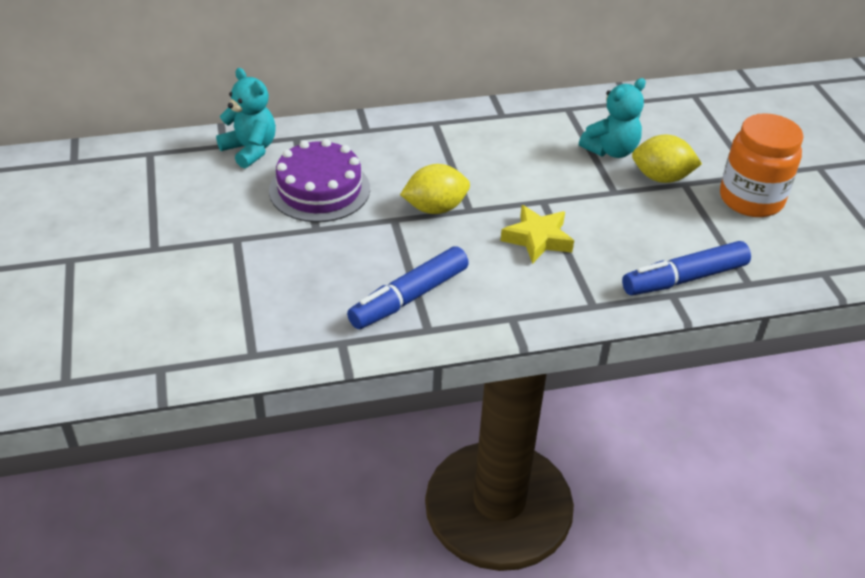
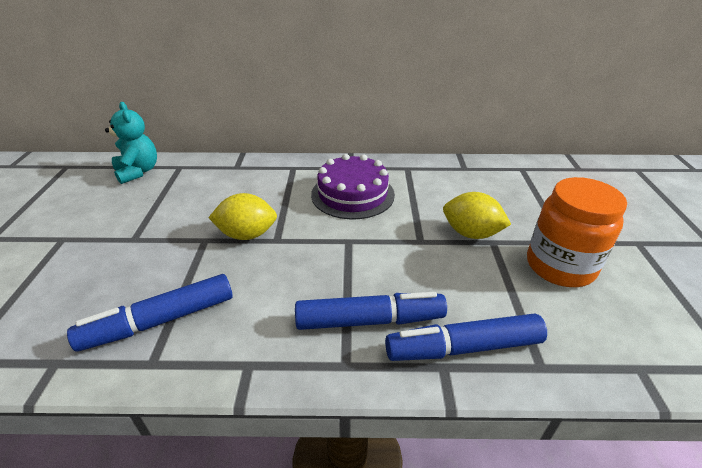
camera: 15 degrees right, 5 degrees down
(319, 189) = (164, 207): purple cake -> purple cake (352, 194)
(537, 239) = (324, 277): yellow star -> none
(598, 269) = (370, 320): none -> blue marker
(611, 150) = (431, 204): turquoise teddy bear -> none

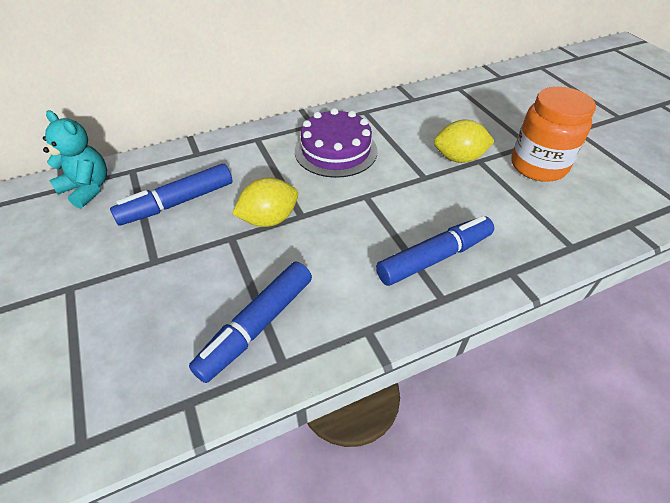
camera: 25 degrees left, 10 degrees up
(463, 347) = (515, 253): blue marker -> blue marker (177, 203)

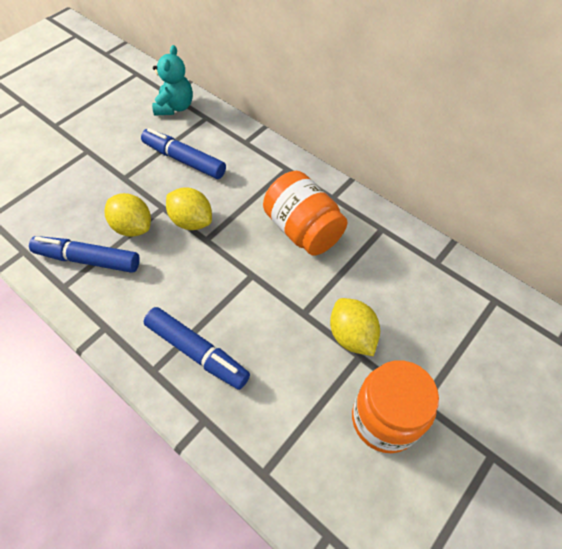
camera: 65 degrees right, 10 degrees up
(239, 270) = (133, 227): none -> yellow lemon
(336, 151) = (303, 229): purple cake -> orange jar

